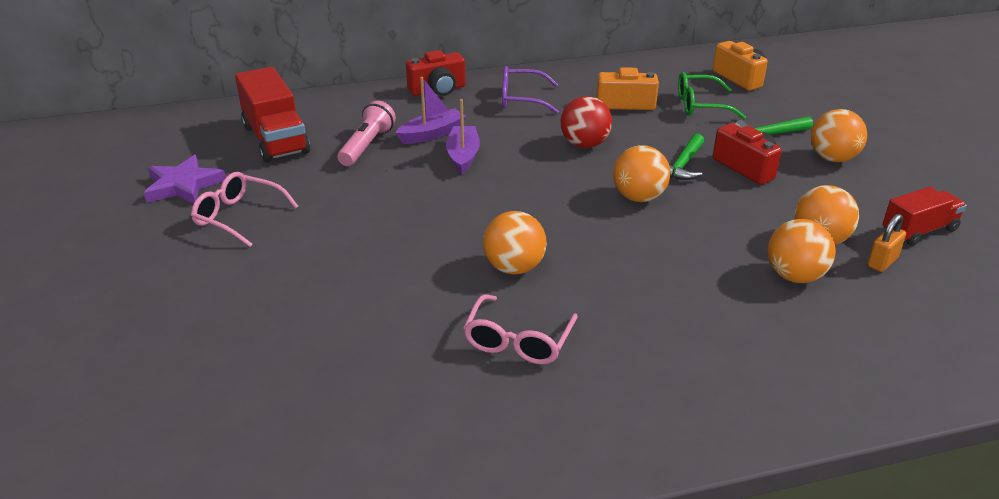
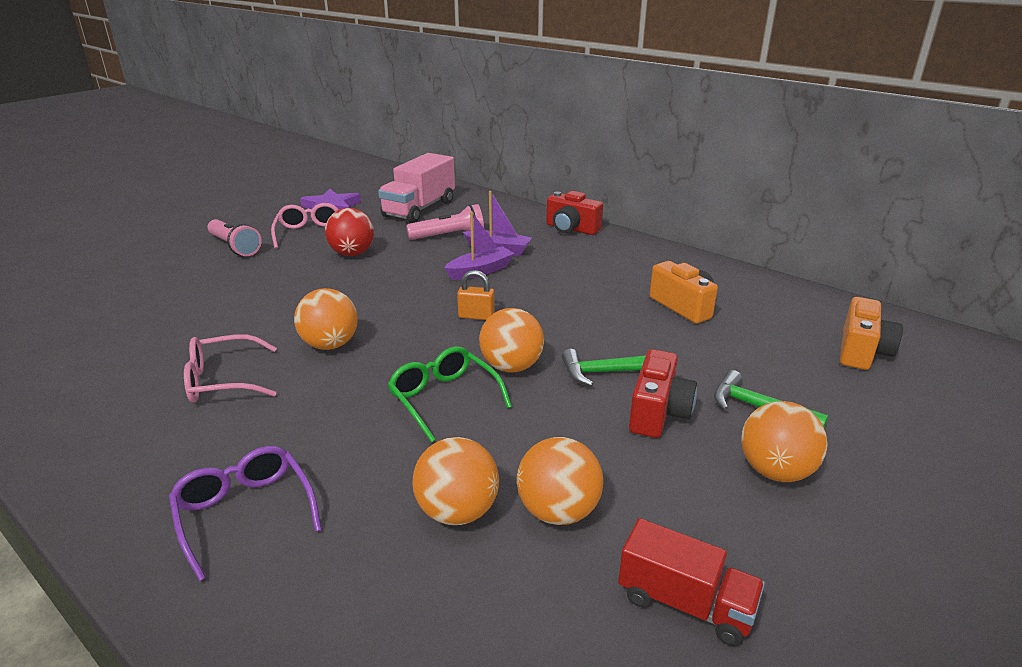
camera: 55 degrees right, 5 degrees down
(202, 272) = (235, 247): none -> pink flashlight
(275, 139) = (419, 209): red truck -> pink truck
(521, 99) = (610, 261): purple glasses -> purple glasses (245, 513)
(584, 144) = (573, 312): red ball -> red ball (352, 254)
(700, 105) = (752, 346): green glasses -> green glasses (444, 398)
(882, 262) = (561, 583): orange padlock -> orange padlock (476, 316)

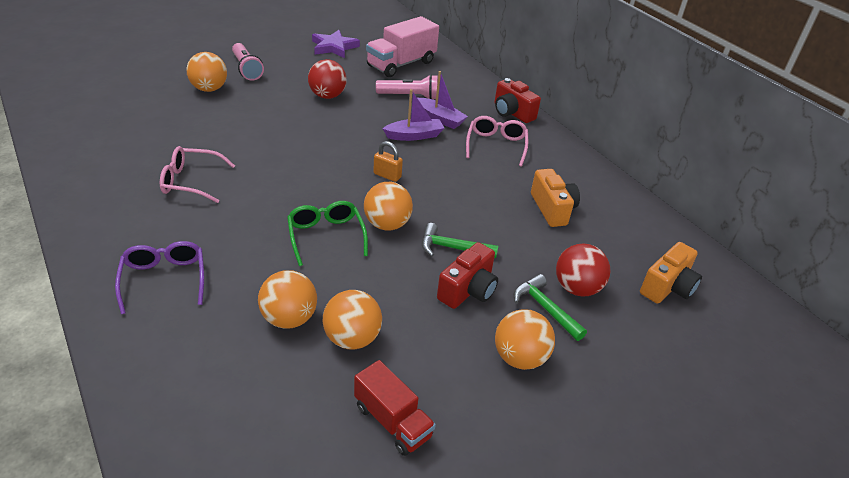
camera: 15 degrees right, 10 degrees up
(309, 233) = (306, 69): pink glasses -> pink glasses (496, 145)
(330, 345) = (272, 172): orange ball -> orange ball (209, 89)
(773, 377) = (577, 288): none -> red ball

